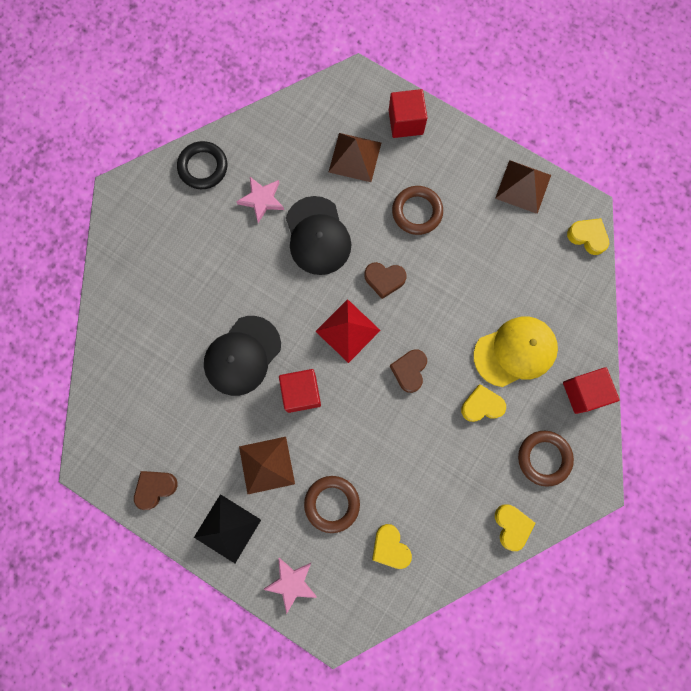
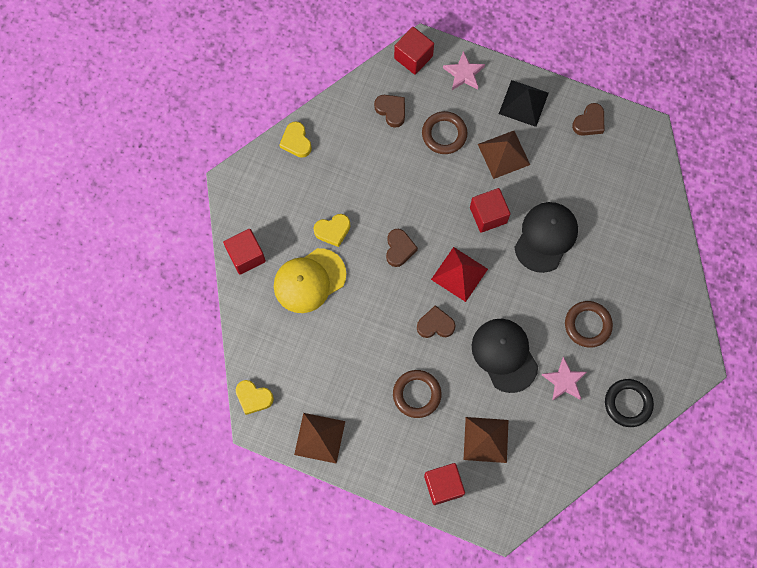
camera: 170 degrees right, 5 degrees down
(350, 618) = (413, 57): none -> red cube
(390, 547) = (391, 111): yellow heart -> brown heart
(544, 458) = (275, 197): brown ring -> brown ring (587, 325)

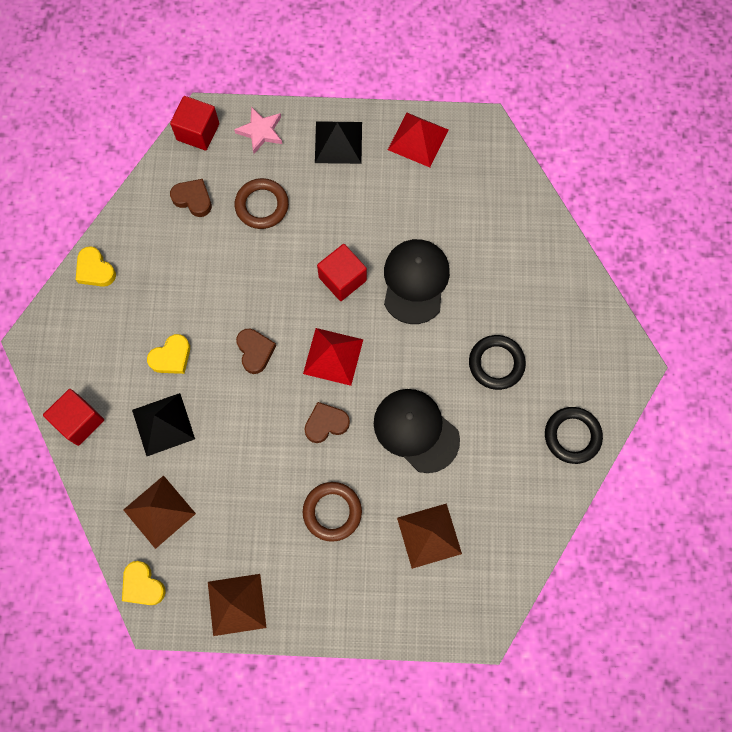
camera: 20 degrees left, 0 degrees up
(253, 398) = (142, 585): yellow heart -> yellow heart turned 45 degrees clockwise
(309, 280) = (163, 424): yellow cap -> black pyramid
(443, 485) = (399, 607): red cube -> none
(504, 154) = (336, 205): brown pyramid -> brown pyramid (159, 511)
(564, 381) = (493, 436): pink star -> none
(587, 325) = (496, 363): brown ring -> black ring
(589, 122) = (418, 139): brown heart -> red pyramid

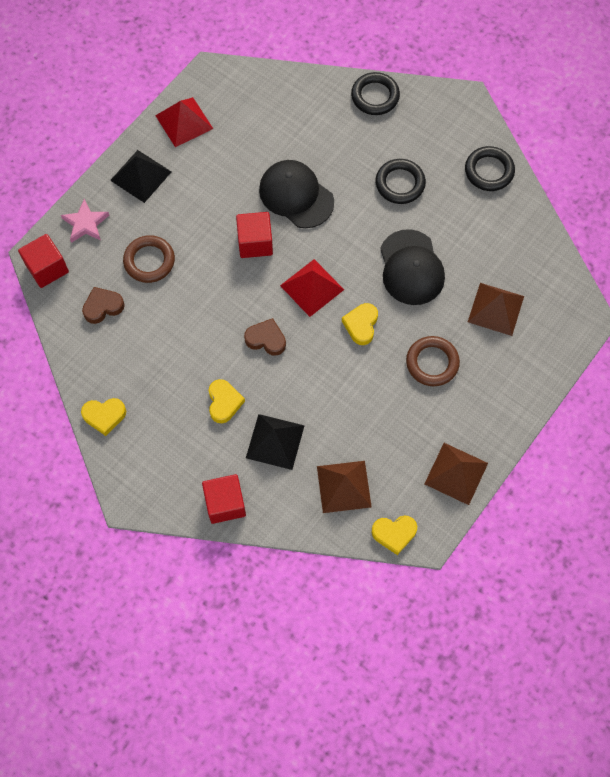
camera: 55 degrees left, 5 degrees down
(326, 424) = (361, 325): brown heart -> yellow heart
(416, 430) = (411, 268): black cap -> black cap turned 90 degrees counterclockwise
(572, 281) = (375, 96): none -> black ring

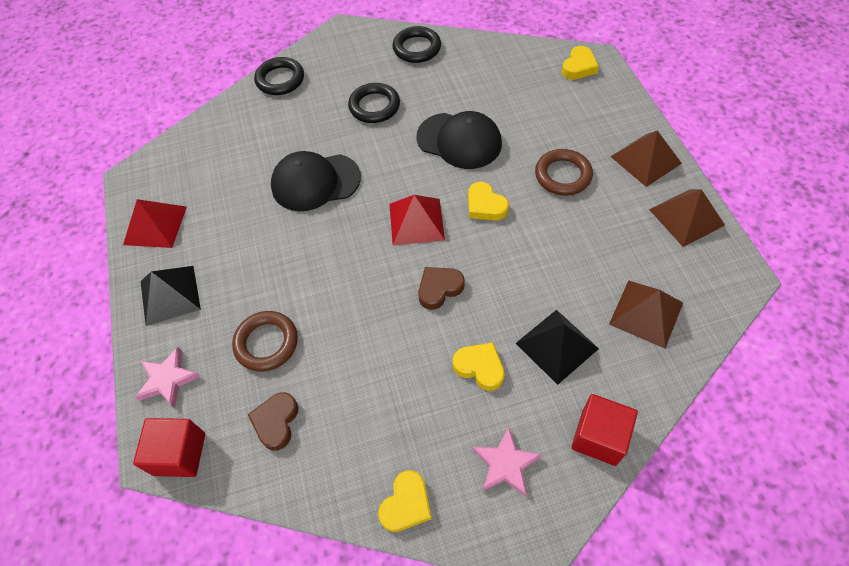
camera: 50 degrees left, 10 degrees down
(168, 457) = (505, 464): none -> pink star
(255, 242) = (331, 240): red cube -> none
(394, 533) = (723, 299): yellow heart -> yellow heart (579, 67)
(495, 309) = (544, 107): brown pyramid -> brown pyramid (645, 159)

